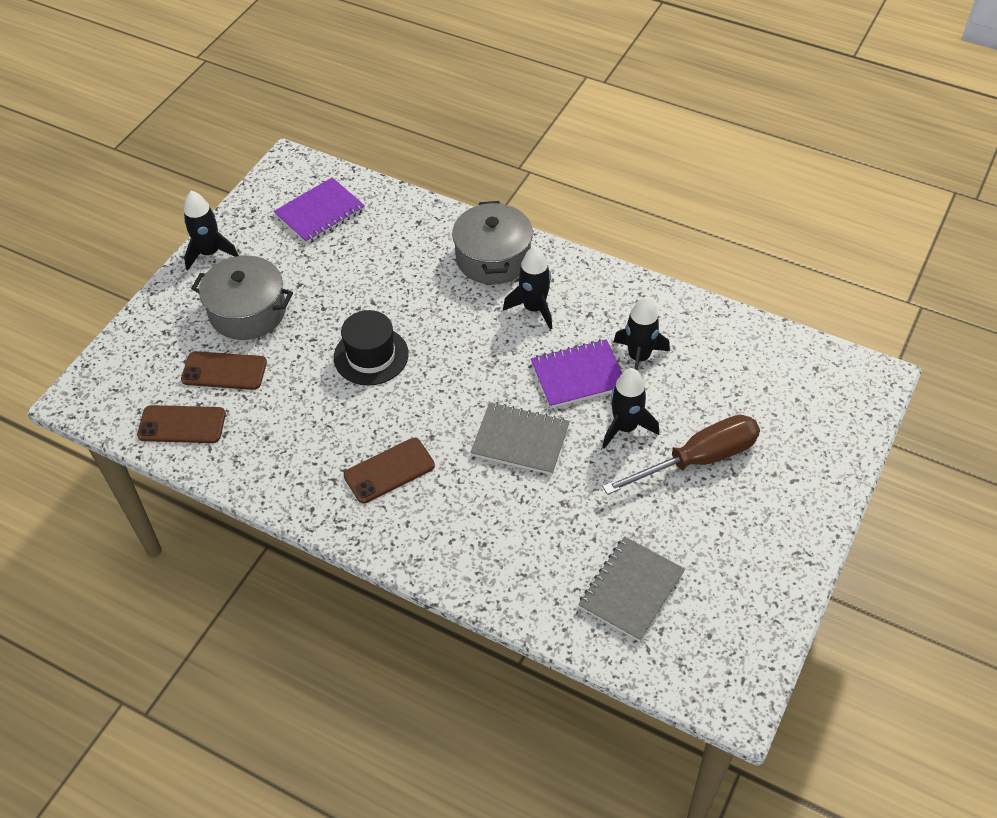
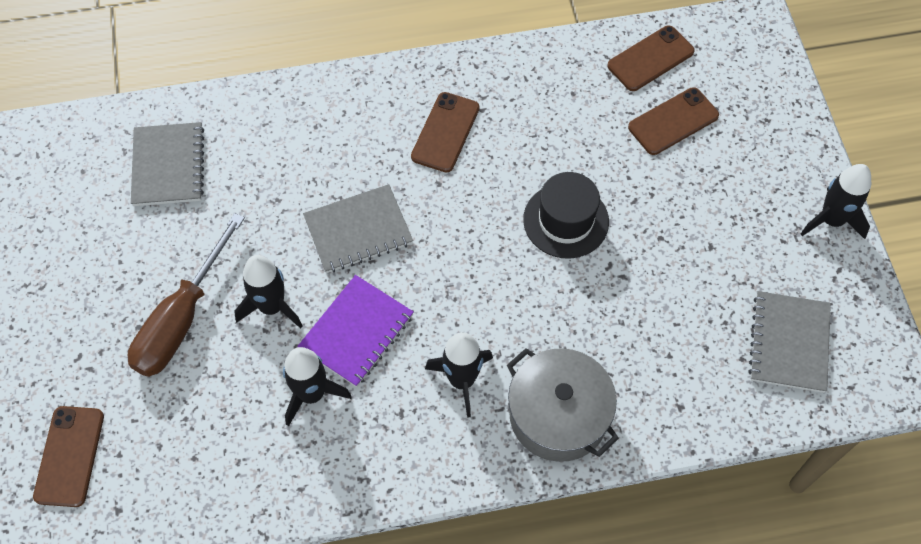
camera: 140 degrees right, 10 degrees up
(248, 311) = (722, 187): grey pot -> none
(320, 213) = (788, 343): purple notebook -> grey notebook
(833, 418) = (69, 456): none -> brown phone

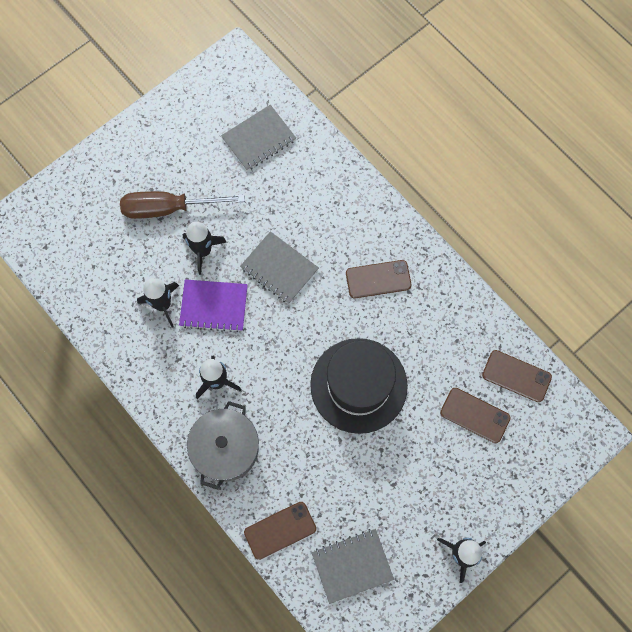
camera: 60 degrees right, 10 degrees up
(69, 456) = (61, 204): brown phone -> brown phone (280, 530)
(566, 220) = (358, 385): black hat -> black hat, size x1.59

